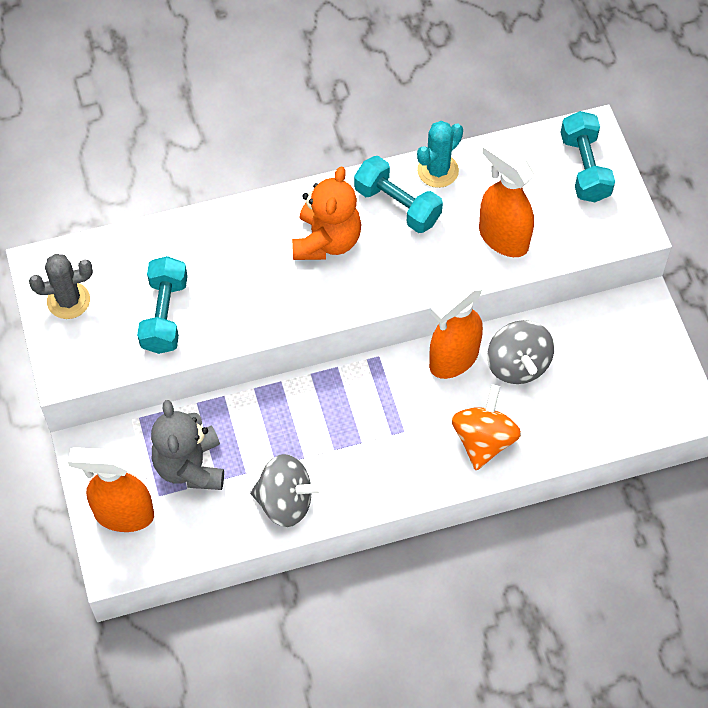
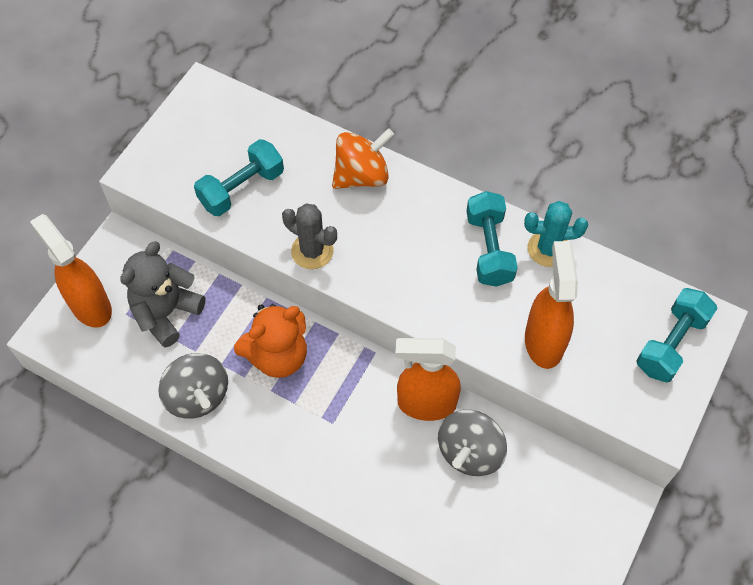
camera: 45 degrees right, 0 degrees up
(68, 300) = (193, 126): grey cactus -> grey cactus (312, 251)
(326, 241) = (408, 231): orange teddy bear -> orange teddy bear (277, 356)
(483, 440) = (382, 485): orange spinning top -> orange spinning top (362, 175)

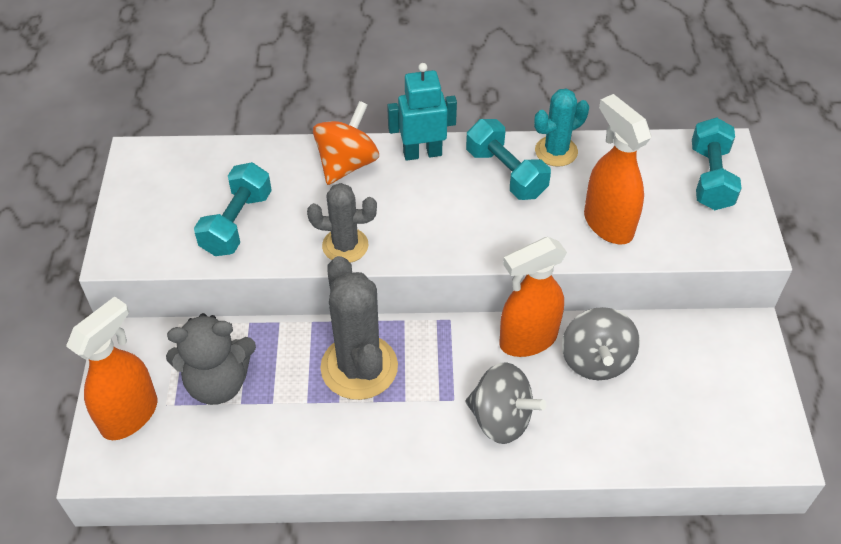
camera: 30 degrees left, 10 degrees down
(90, 306) = (130, 415): orange spray bottle -> orange spray bottle turned 105 degrees clockwise
(166, 313) = (218, 383): grey teddy bear -> grey teddy bear turned 105 degrees counterclockwise
(197, 396) = (303, 443): grey spinning top -> grey spinning top (501, 419)
(277, 356) = (359, 367): orange teddy bear -> grey cactus
(431, 195) = (422, 153): none -> turquoise robot

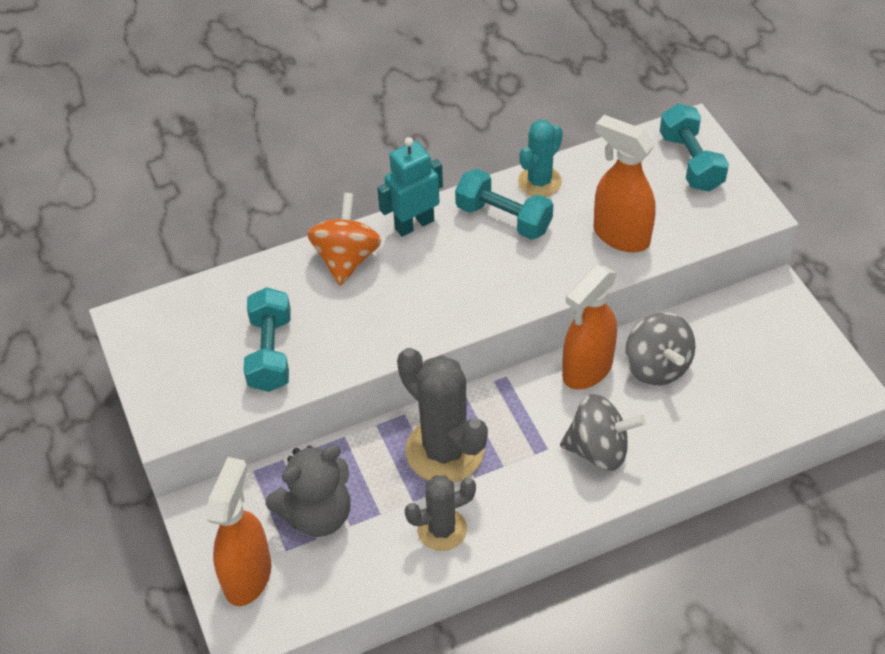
camera: 20 degrees left, 0 degrees up
(345, 245) = (388, 338): grey cactus -> grey cactus (442, 529)

